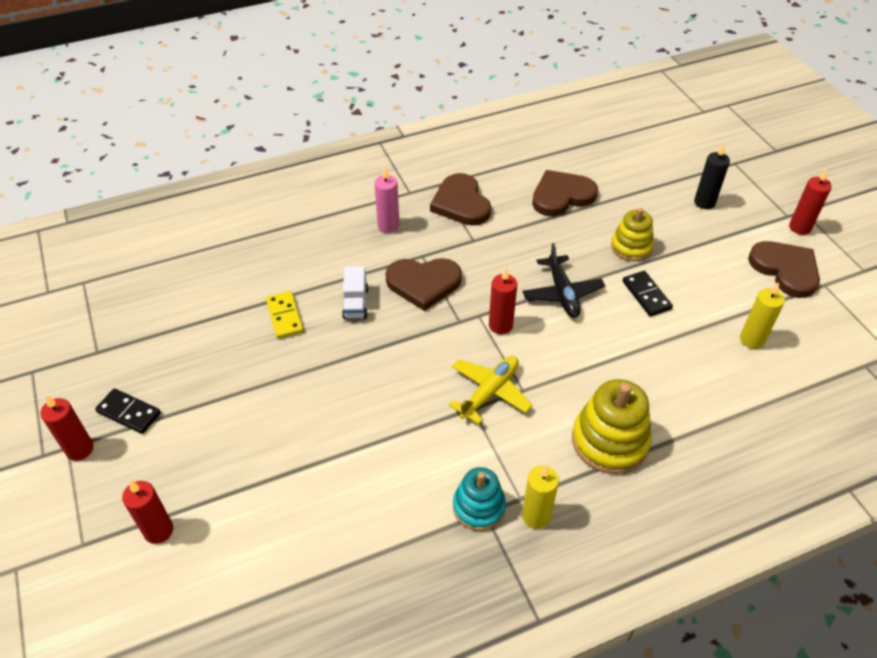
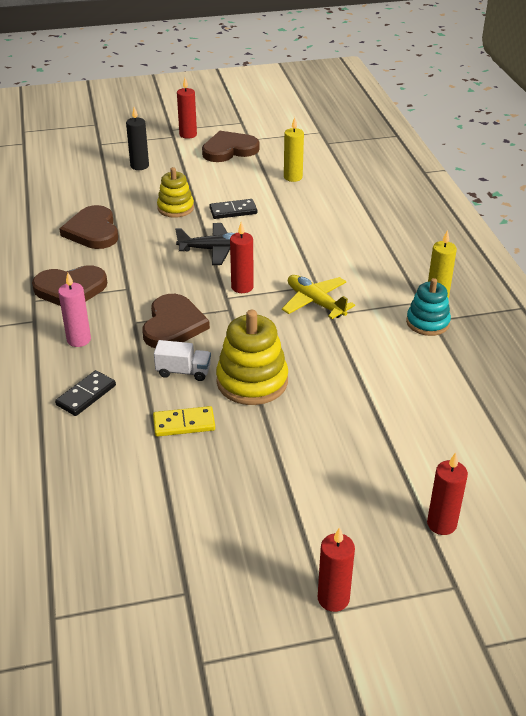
camera: 80 degrees left, 10 degrees down
(129, 412) = (289, 555): black domino -> black domino (86, 395)
(609, 441) = (374, 253): yellow stacking toy -> yellow stacking toy (252, 381)

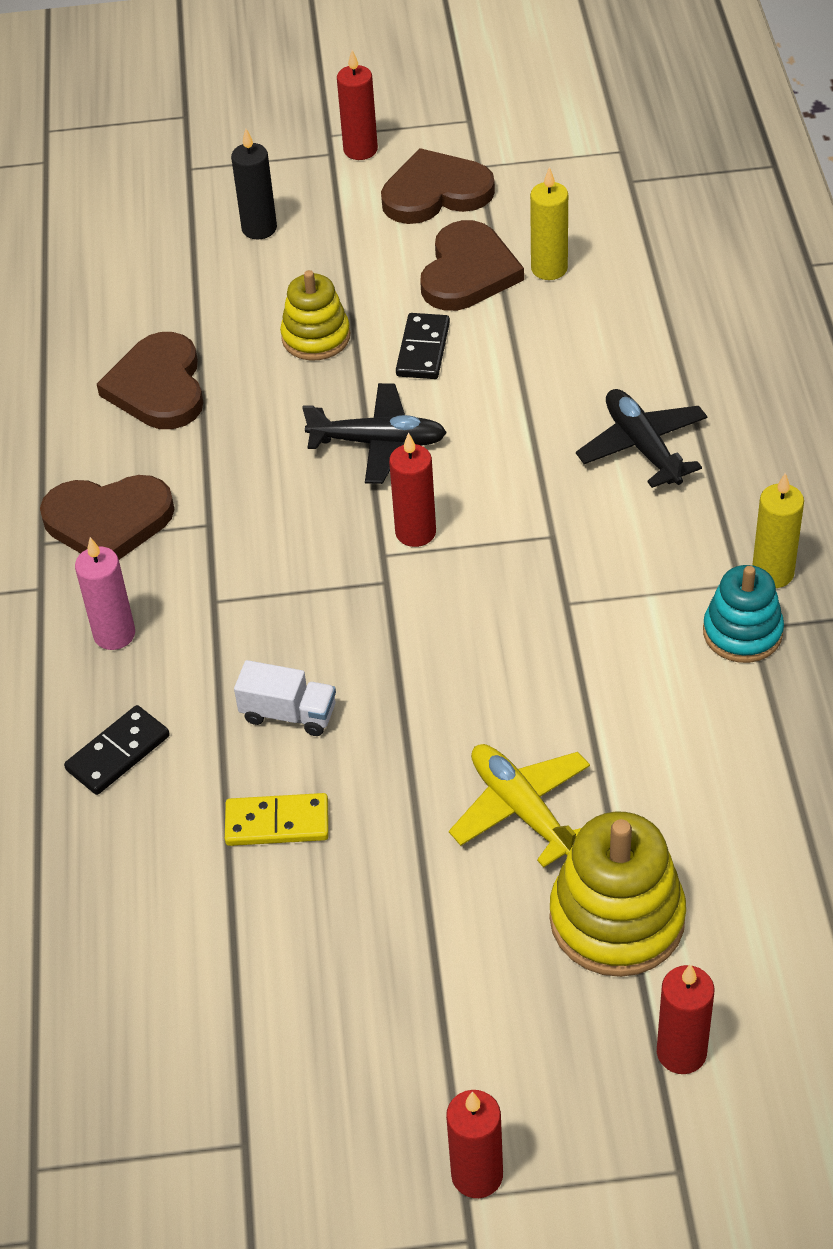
camera: 10 degrees right, 10 degrees up
(173, 325) = (282, 611): brown heart -> brown heart (468, 272)
(233, 211) = (423, 349): black domino -> black domino turned 75 degrees counterclockwise
(252, 381) = (405, 742): yellow stacking toy -> yellow stacking toy (617, 919)
(315, 302) = (543, 575): yellow plane -> yellow plane (522, 810)
(356, 246) = (642, 447): none -> black plane

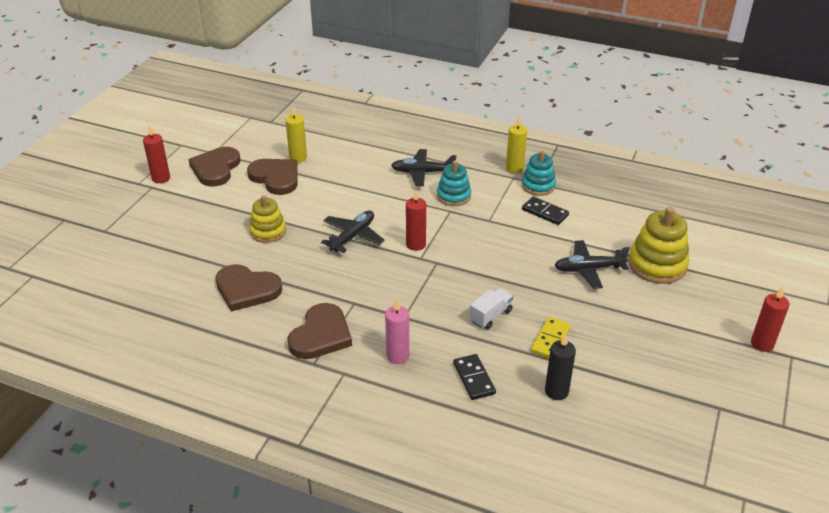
camera: 65 degrees left, 10 degrees down
(259, 228) = (175, 224): black candle -> black candle (556, 391)
(423, 349) = (309, 205): black domino -> black domino (545, 212)
(522, 810) = (588, 269): yellow plane -> black plane
(602, 522) = (453, 196): none -> turquoise stacking toy
(681, 1053) = (727, 272): red candle -> none

